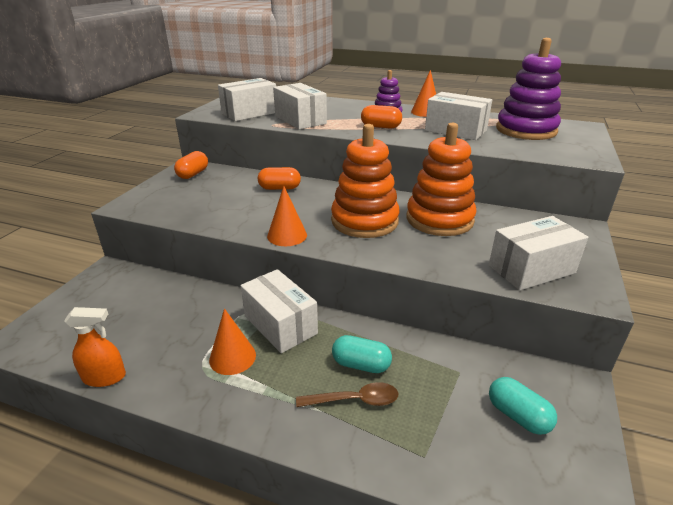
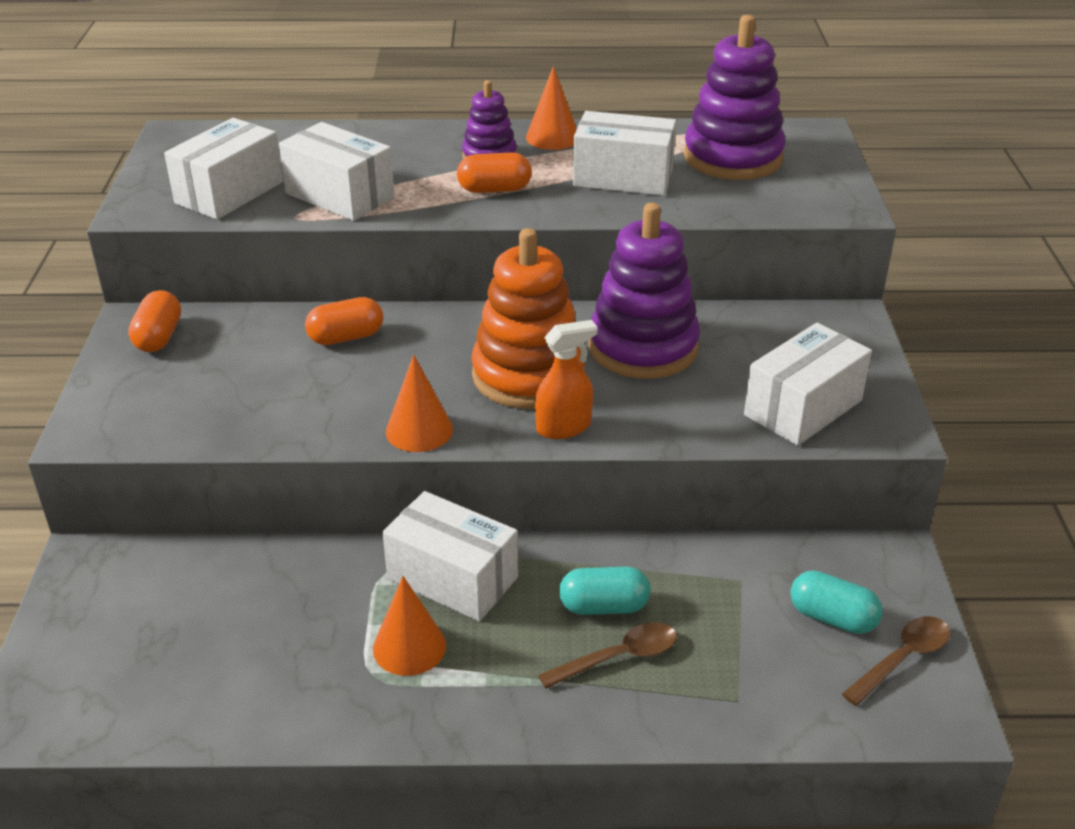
camera: 20 degrees left, 5 degrees up
(105, 377) = (229, 730): orange spray bottle -> orange spray bottle (564, 427)
(439, 219) = (643, 347): orange stacking toy -> purple stacking toy
(565, 463) = (902, 659): none -> brown spoon

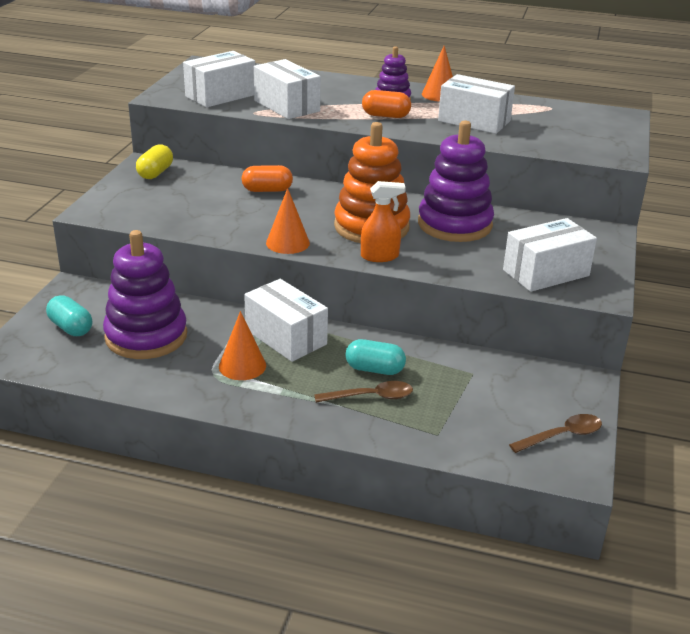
camera: 15 degrees right, 5 degrees down
(159, 337) = (155, 173): orange capsule -> yellow capsule
(733, 157) = (556, 120): purple stacking toy -> purple stacking toy (146, 336)
(832, 618) = (525, 405): turquoise capsule -> turquoise capsule (71, 328)

